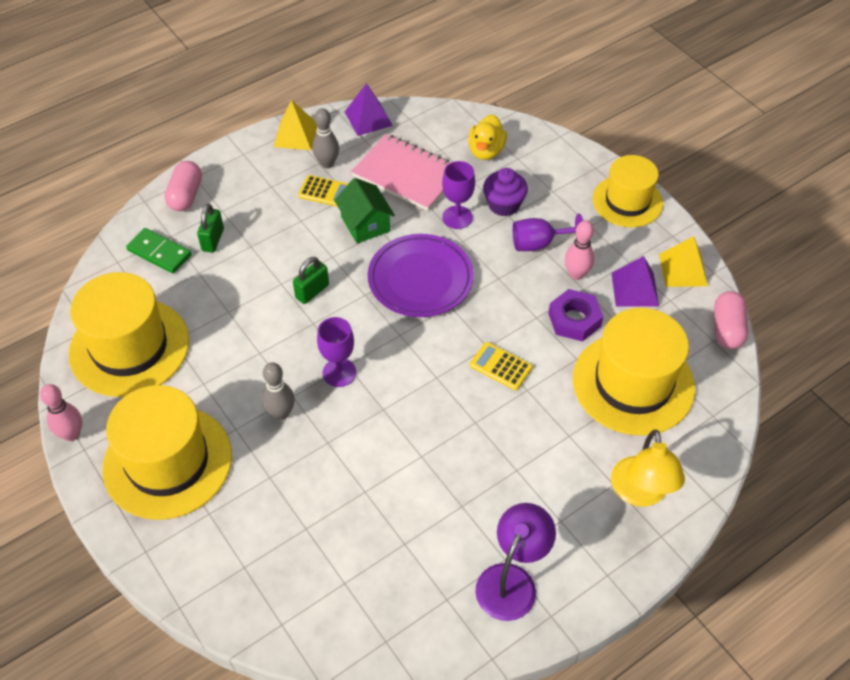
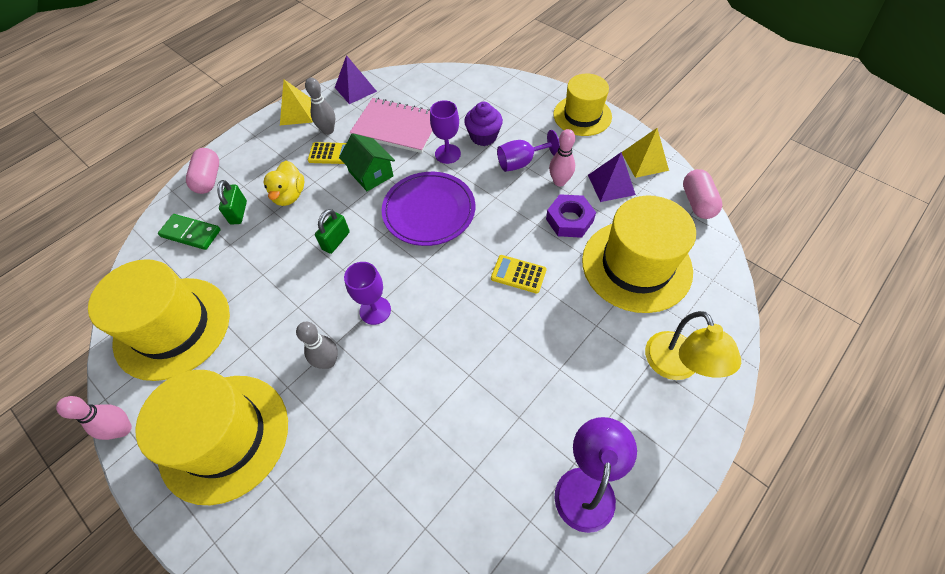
camera: 10 degrees left, 5 degrees up
(486, 151) = (458, 97): yellow duck -> yellow duck (289, 195)

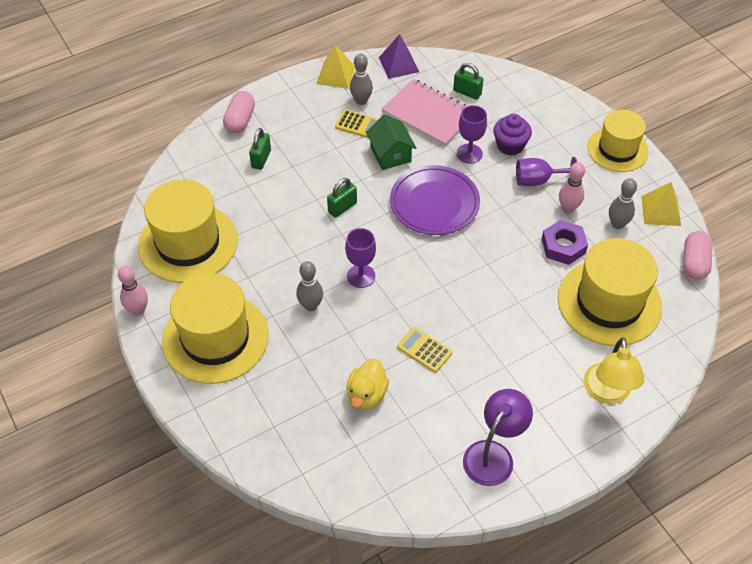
camera: 15 degrees right, 5 degrees down
(191, 233) = (216, 167): green domino -> none
(289, 195) = (310, 155): yellow duck -> yellow duck (366, 395)
(427, 99) = (467, 92): none -> green padlock
(518, 274) = (497, 280): yellow calculator -> yellow calculator (424, 350)
(611, 184) = (617, 224): purple pyramid -> grey bowling pin

